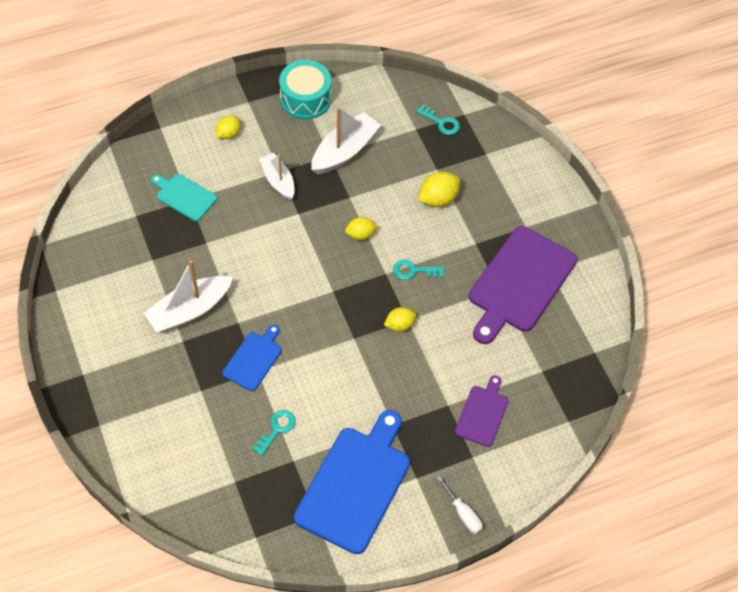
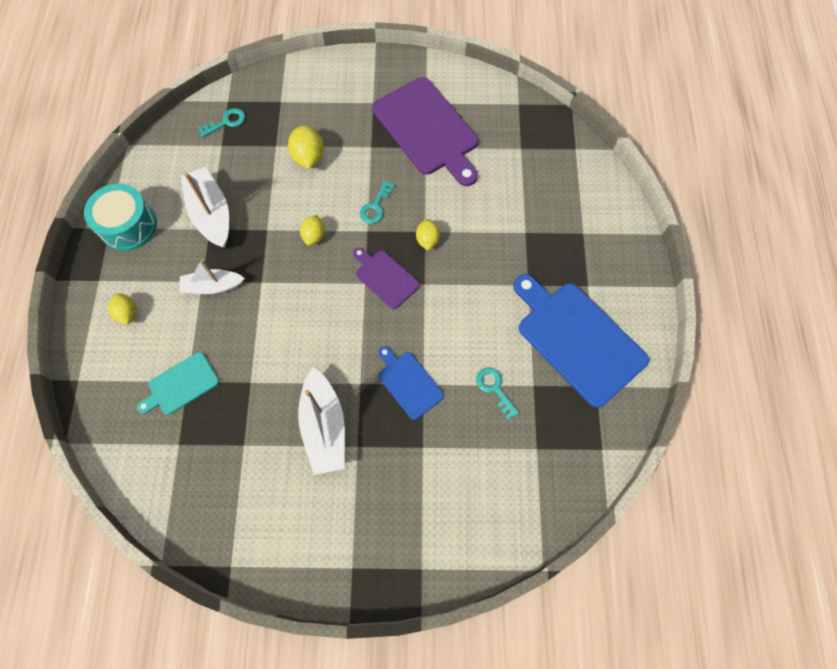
camera: 65 degrees left, 10 degrees up
(463, 513) = (634, 262): white screwdriver -> none
(482, 413) = (544, 209): purple cutting board -> purple cutting board (385, 277)

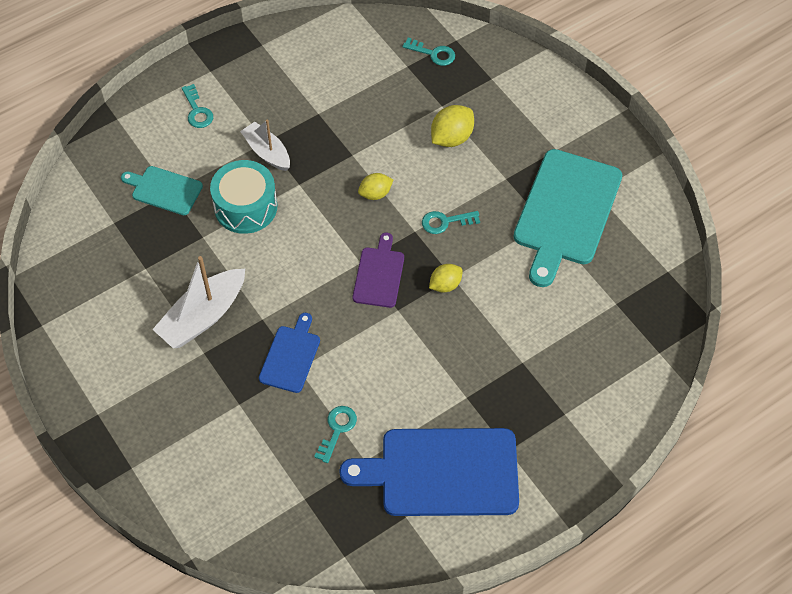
camera: 55 degrees right, 10 degrees down
(128, 226) = (274, 56): turquoise drum -> turquoise drum (245, 207)
(128, 313) = (197, 111): yellow lemon -> turquoise key
(211, 214) = (333, 105): white boat -> none
(427, 129) = (566, 212): purple cutting board -> turquoise cutting board
(577, 339) = (442, 472): blue cutting board -> blue cutting board turned 105 degrees counterclockwise

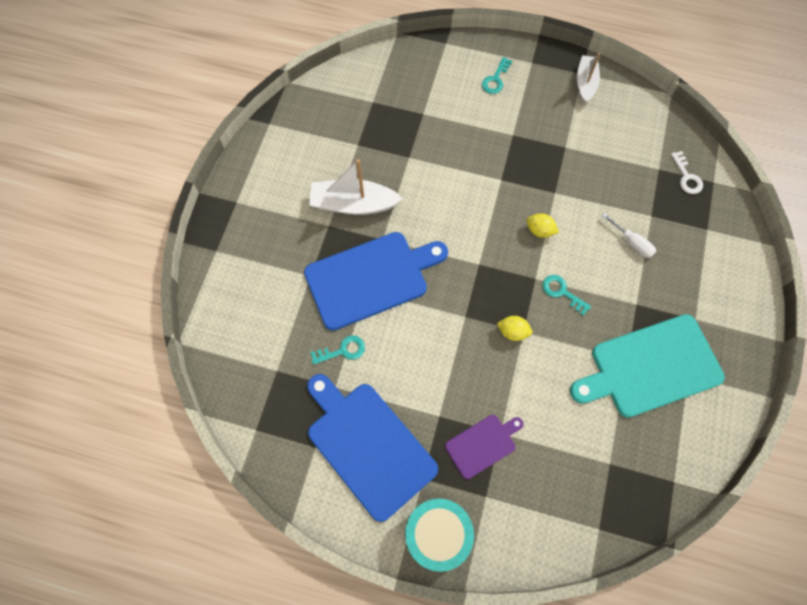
camera: 50 degrees right, 10 degrees up
(164, 190) = (421, 109): turquoise cutting board -> none
(245, 207) = (454, 163): turquoise drum -> turquoise drum (437, 534)
(267, 152) = (506, 142): white boat -> white boat (585, 83)
(291, 356) = (371, 278): blue cutting board -> blue cutting board, size x1.93
(379, 274) = (480, 283): purple cutting board -> purple cutting board (483, 444)
(433, 53) = (686, 177): turquoise key -> white key
(451, 138) = (632, 242): yellow lemon -> white screwdriver

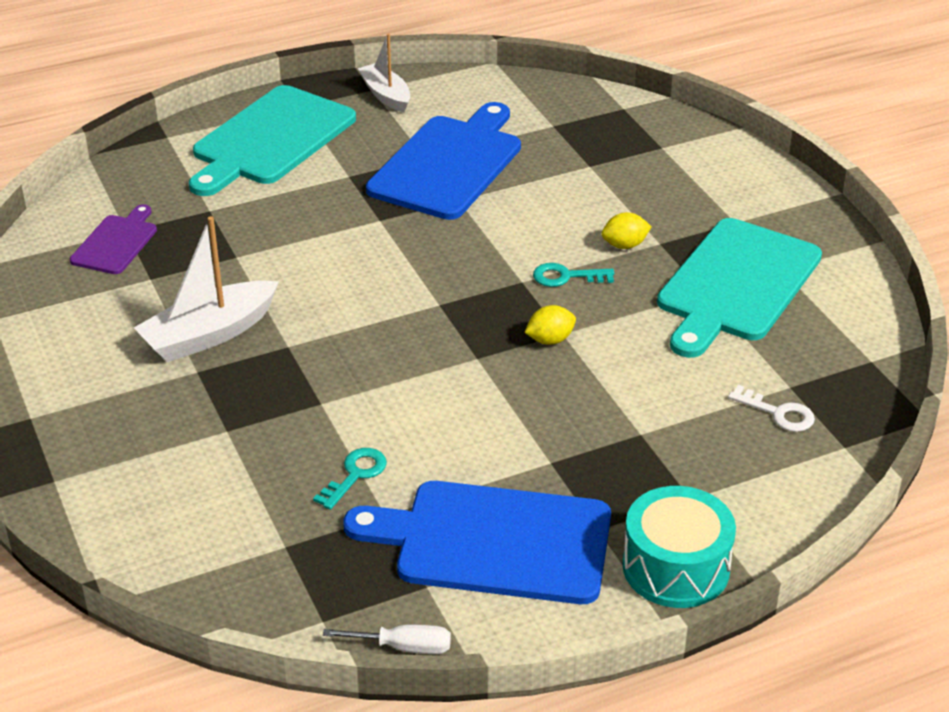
camera: 40 degrees left, 30 degrees down
(371, 278) = (314, 389): blue cutting board -> blue cutting board (448, 164)
(483, 444) = (632, 455): purple cutting board -> purple cutting board (116, 242)
(495, 79) = (270, 139): turquoise key -> turquoise cutting board
(539, 231) = (478, 239): yellow lemon -> yellow lemon (625, 245)
(632, 242) = (595, 197): white screwdriver -> white screwdriver (403, 647)
(686, 177) = (590, 117): white key -> white key (778, 413)

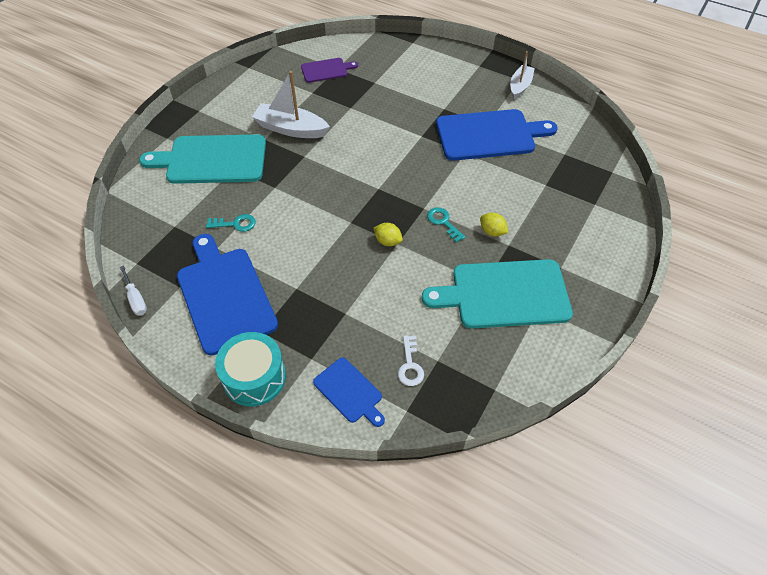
camera: 55 degrees right, 15 degrees up
(270, 139) = (444, 71): turquoise cutting board -> turquoise cutting board (212, 160)
(776, 484) = (349, 392): none -> blue cutting board

